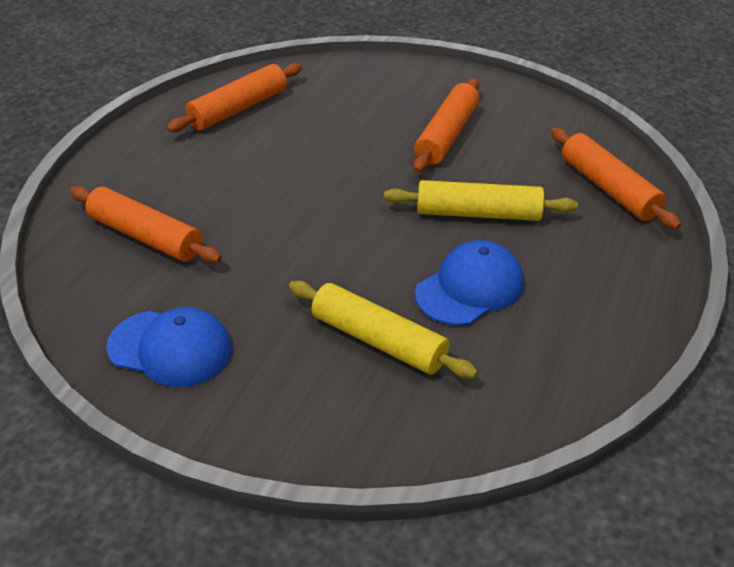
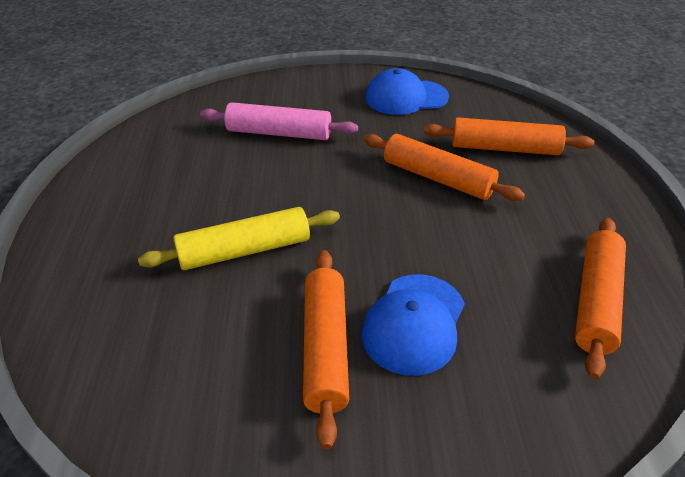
camera: 155 degrees right, 0 degrees up
(379, 341) = (279, 133): yellow rolling pin -> pink rolling pin
(470, 288) = (227, 182): blue cap -> blue cap (414, 323)
(609, 188) = (103, 329): orange rolling pin -> orange rolling pin (437, 178)

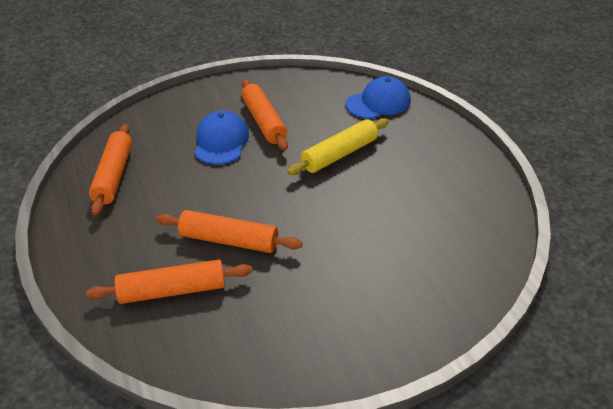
camera: 160 degrees right, 0 degrees up
(279, 133) = (388, 253): pink rolling pin -> none
(406, 97) = (289, 342): blue cap -> blue cap (378, 102)

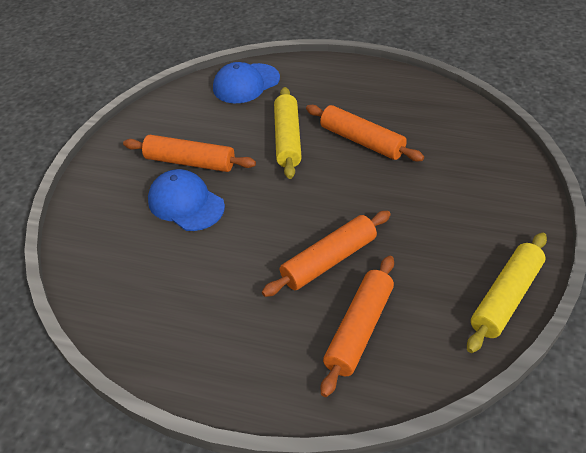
camera: 50 degrees left, 5 degrees up
(113, 175) = (149, 307): orange rolling pin -> orange rolling pin (362, 141)
(280, 370) = (506, 298): none -> yellow rolling pin
(378, 102) = (246, 84): blue cap -> blue cap turned 135 degrees counterclockwise

